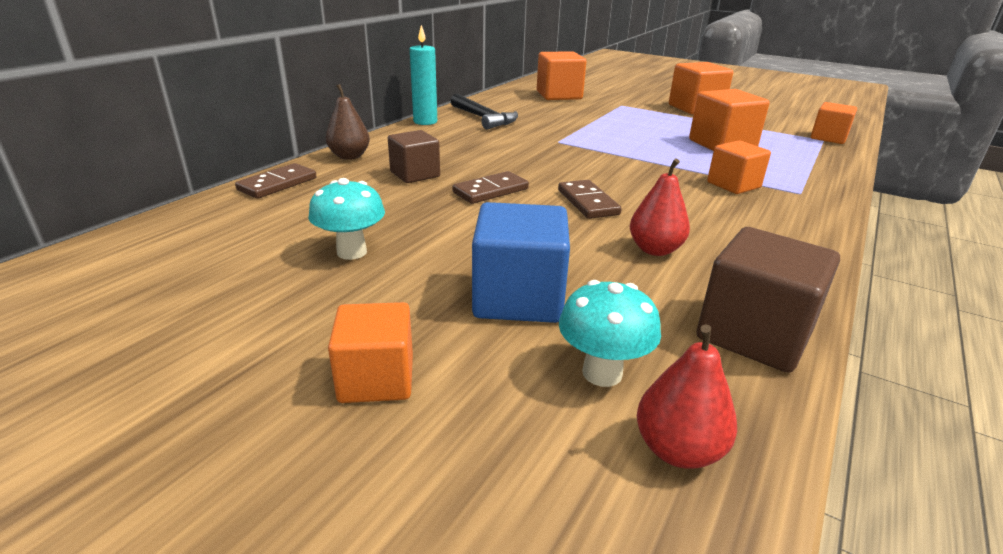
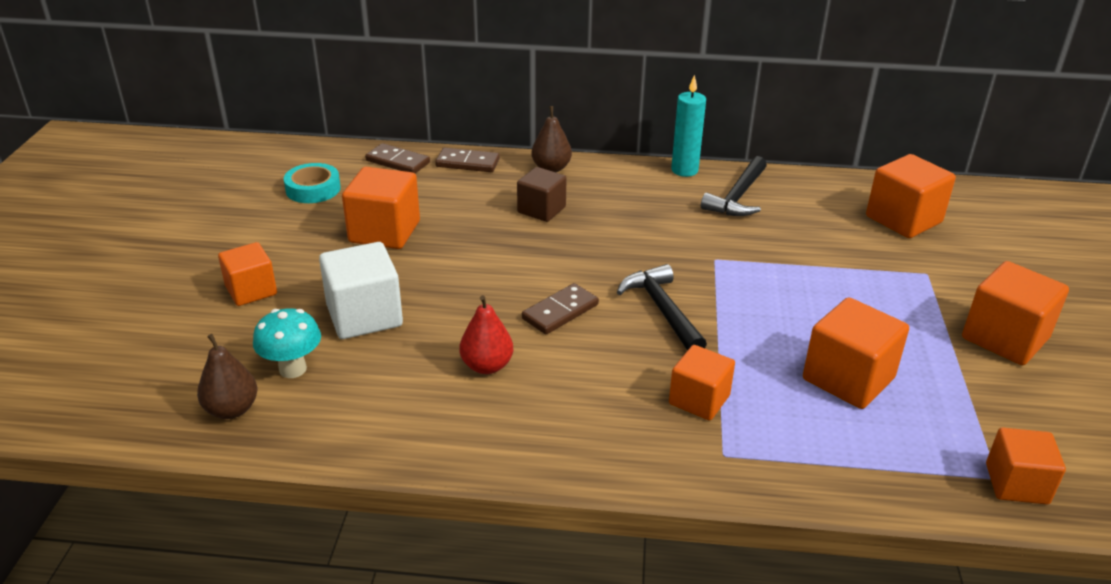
camera: 65 degrees right, 5 degrees up
(173, 279) = (313, 189): none -> turquoise tape
(352, 252) = (384, 232): turquoise mushroom -> orange cube
(491, 191) = (540, 255): brown domino -> brown domino (397, 162)
(518, 298) = (364, 316): blue cube -> white cube
(612, 170) = (662, 310): none -> black hammer
(678, 449) = (232, 409): red pear -> brown pear
(754, 334) = (374, 433): brown cube -> none

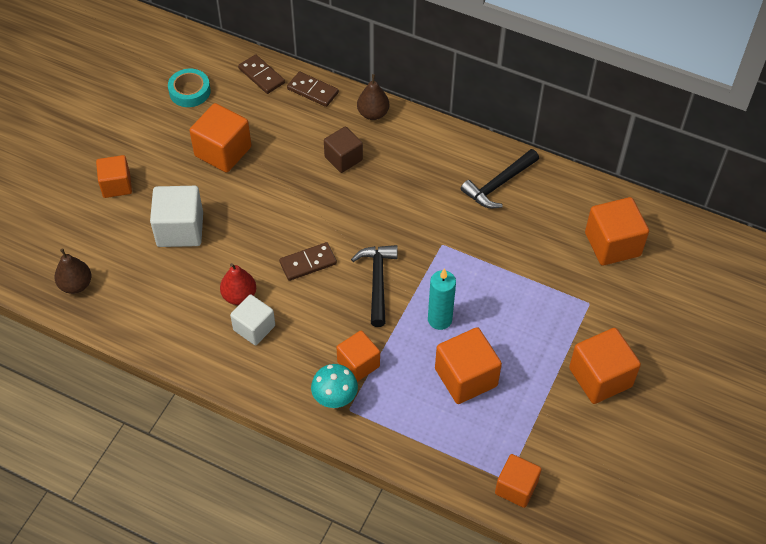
camera: 20 degrees right, 20 degrees up
(293, 369) = (121, 263): turquoise mushroom -> turquoise mushroom (335, 399)
(528, 395) = (254, 328): none -> white cube
(684, 170) = (475, 143): turquoise candle -> turquoise candle (439, 319)

